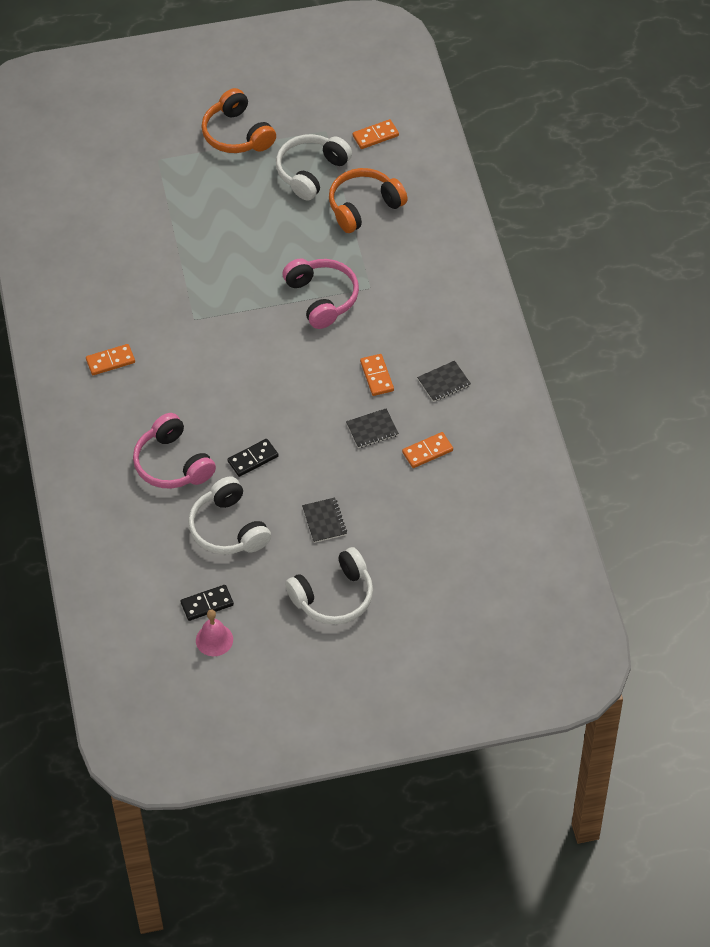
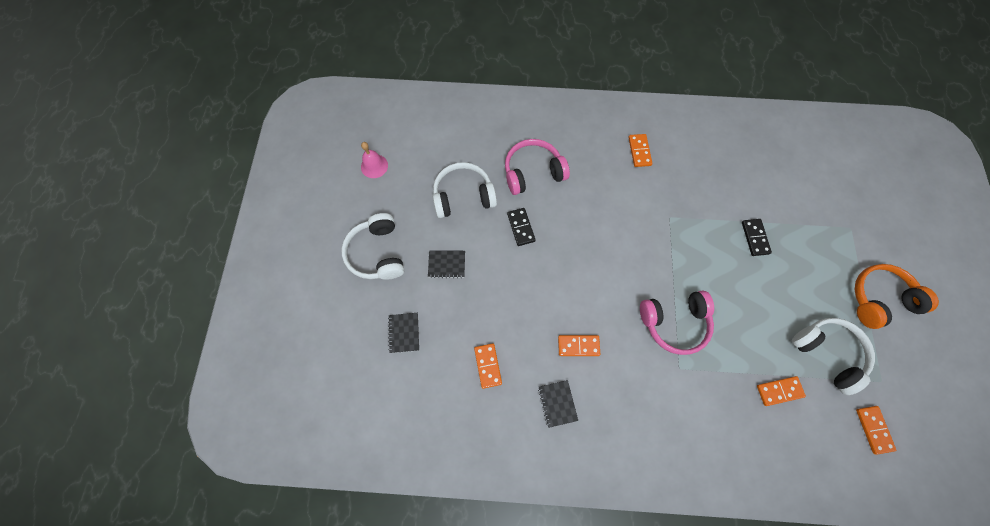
camera: 105 degrees right, 15 degrees up
(207, 604) = (404, 168): black domino -> black domino (755, 238)
(364, 207) = (779, 391): orange headphones -> orange domino
(372, 429) = (523, 326): black notebook -> black notebook (404, 333)

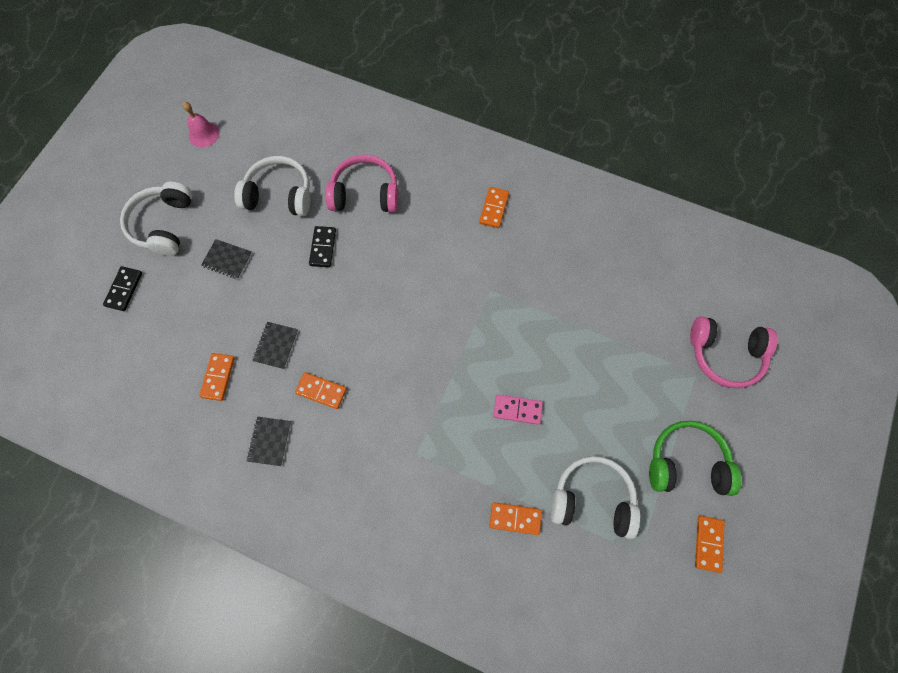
camera: 20 degrees right, 0 degrees up
(404, 333) = (151, 314): black notebook -> black notebook (276, 346)
(674, 323) = (436, 404): pink headphones -> pink headphones (725, 354)
(737, 304) = (517, 410): none -> pink domino
(755, 238) = (576, 346): black domino -> black domino (124, 289)
(827, 353) = (592, 499): white headphones -> white headphones turned 60 degrees counterclockwise
(873, 429) = (601, 600): orange domino -> orange domino (708, 543)
(879, 299) = (686, 463): orange headphones -> green headphones

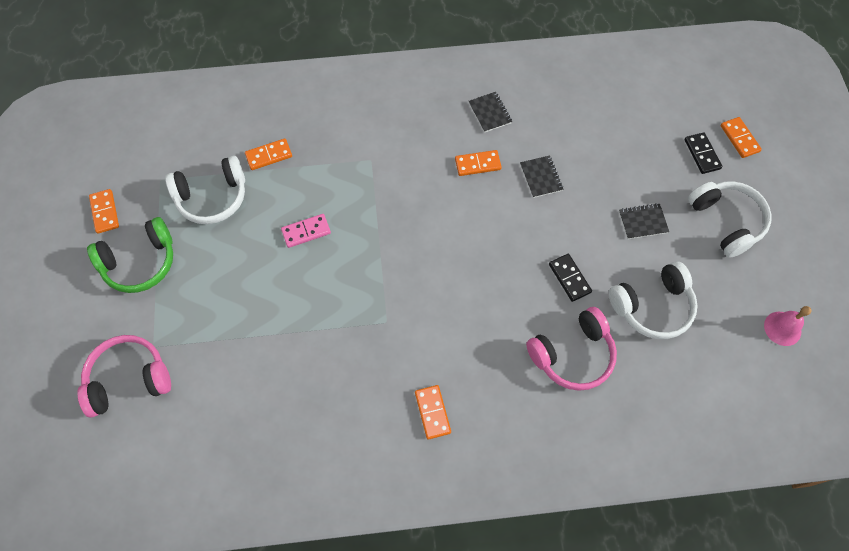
camera: 150 degrees right, 5 degrees down
(218, 377) = (566, 133): orange domino -> orange domino (739, 139)

